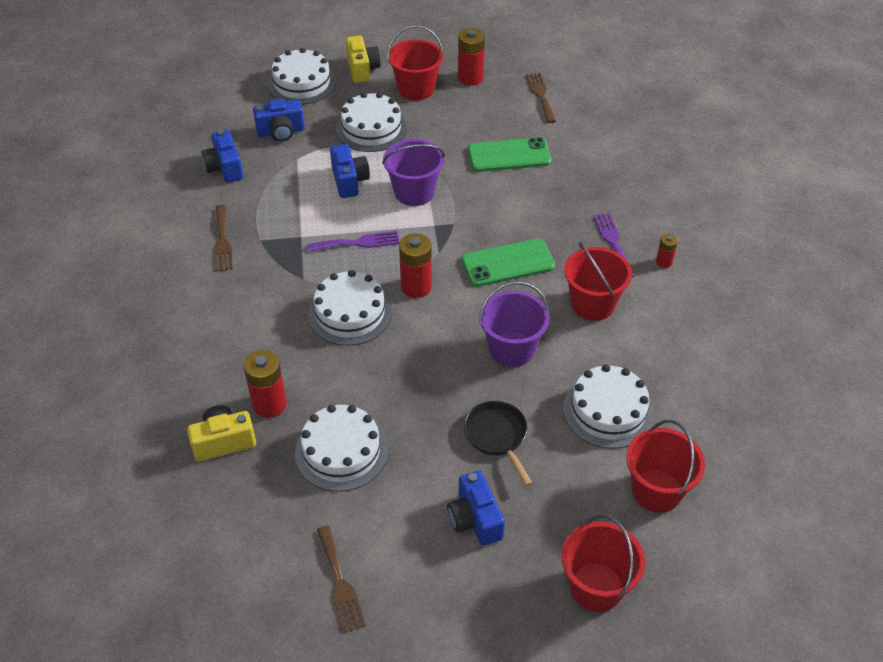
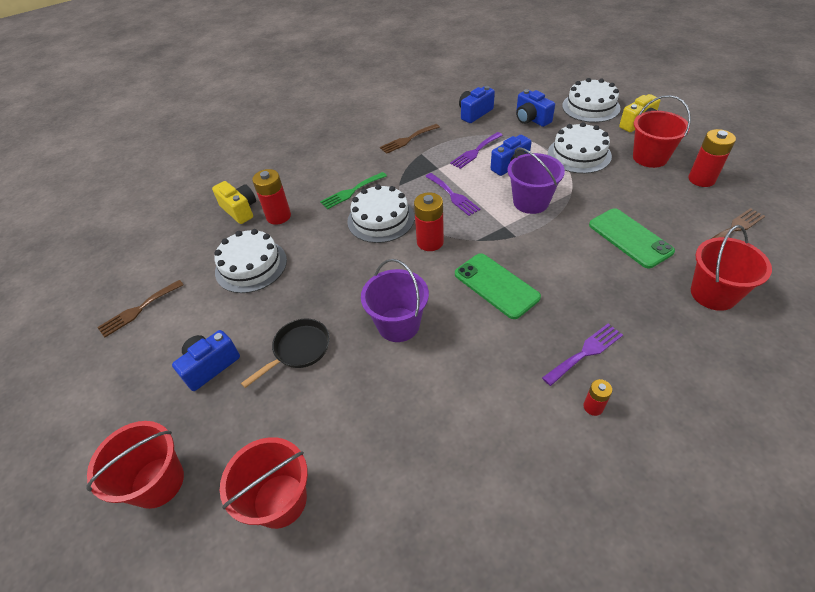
camera: 70 degrees right, 0 degrees up
(279, 323) = (351, 192): none -> green fork
(298, 197) = (475, 152): none -> purple fork
(592, 304) = (489, 364): red bucket -> red bucket (713, 294)
(608, 411) = (362, 423): white cake -> none

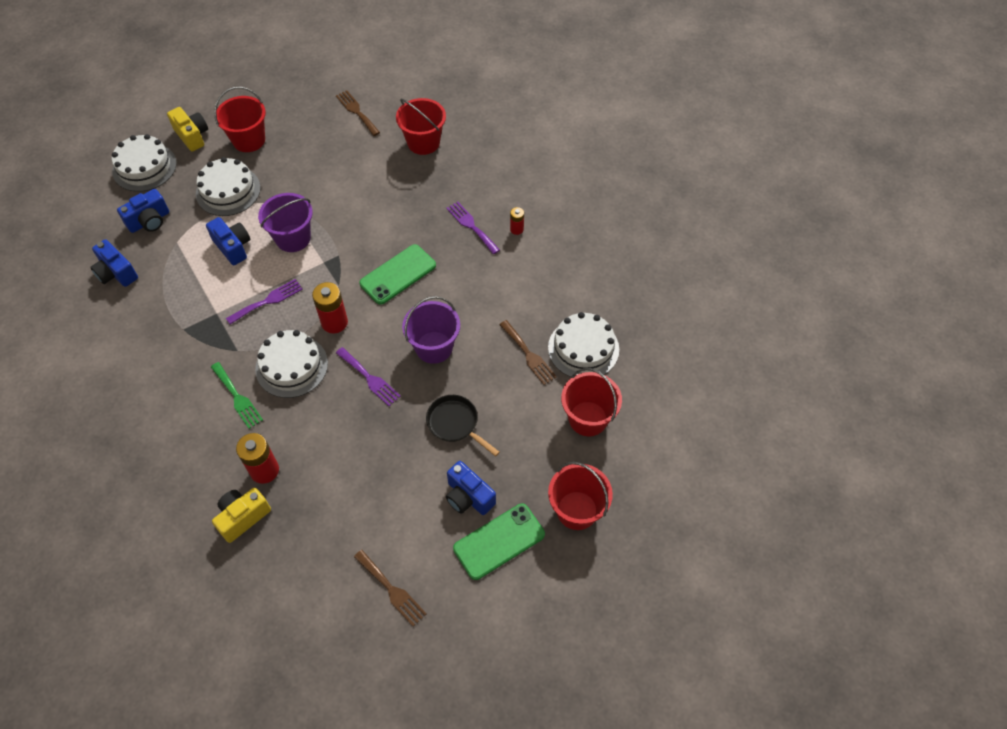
camera: 95 degrees left, 10 degrees up
(251, 266) = (341, 485): white cake -> white cake (583, 348)
(407, 140) = (150, 343): brown fork -> brown fork (528, 355)
(475, 152) = (196, 277): purple fork -> purple fork (369, 378)
(630, 238) = (356, 177): green phone -> green phone (499, 541)
(701, 179) = (290, 114): red battery -> none

